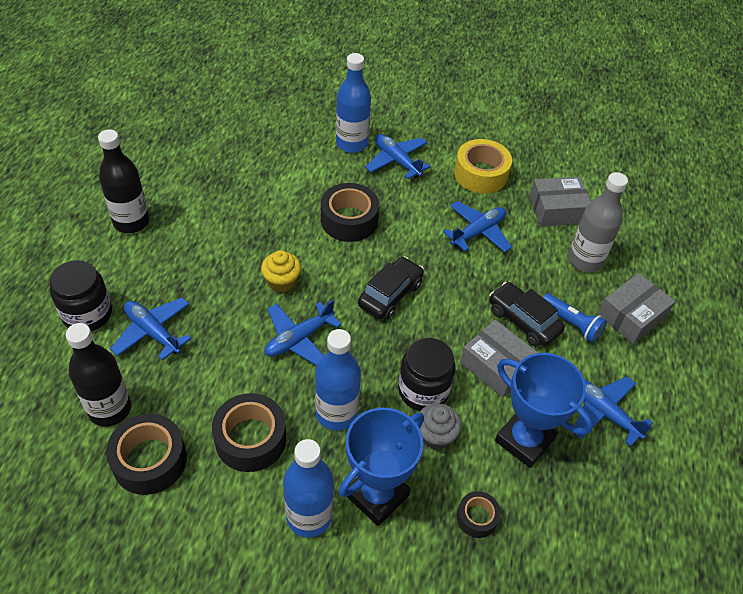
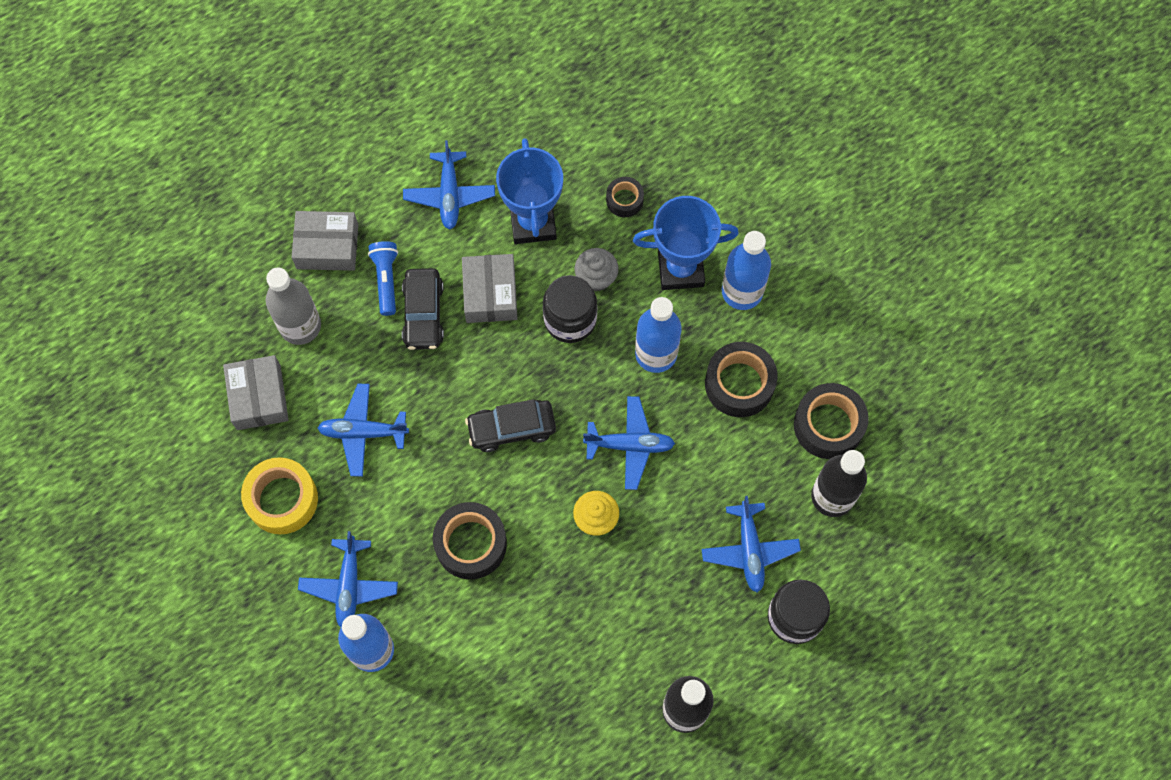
camera: 135 degrees left, 20 degrees up
(557, 210) = (258, 397): grey box -> grey box turned 45 degrees clockwise

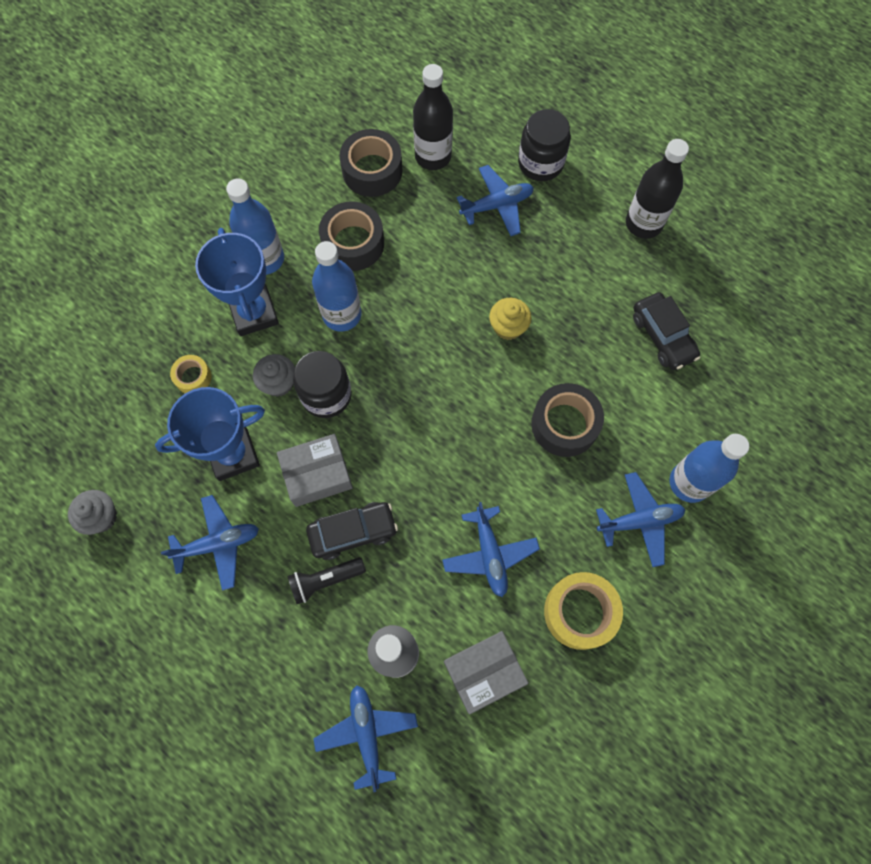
camera: 105 degrees left, 0 degrees up
(327, 246) = (301, 654): grey box -> none
(386, 279) = (325, 580): blue flashlight -> black flashlight
(506, 101) = (101, 517): none -> grey cupcake
(511, 428) = (446, 418): black car -> black car (663, 336)
(624, 200) = (193, 377): black tape -> yellow tape
(629, 445) = (433, 316): blue plane -> blue plane (367, 734)

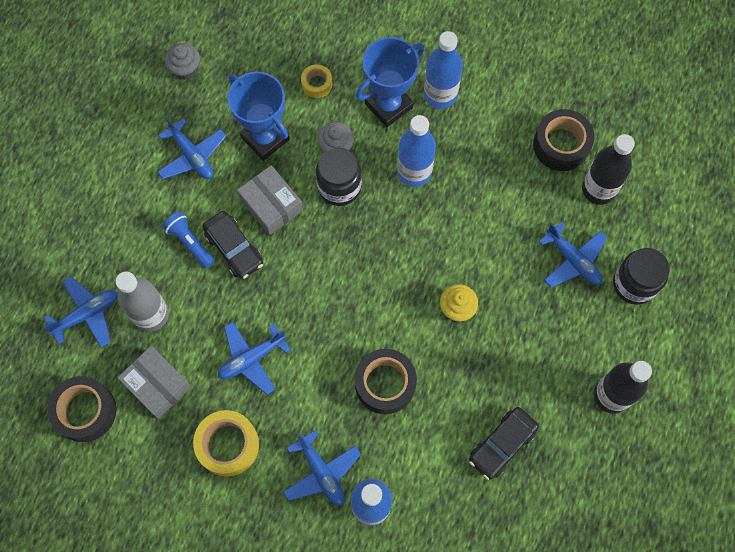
camera: 70 degrees right, 0 degrees up
(325, 580) = (190, 242): black flashlight -> blue flashlight
(353, 243) = (484, 156): black tape -> black tape (85, 411)

